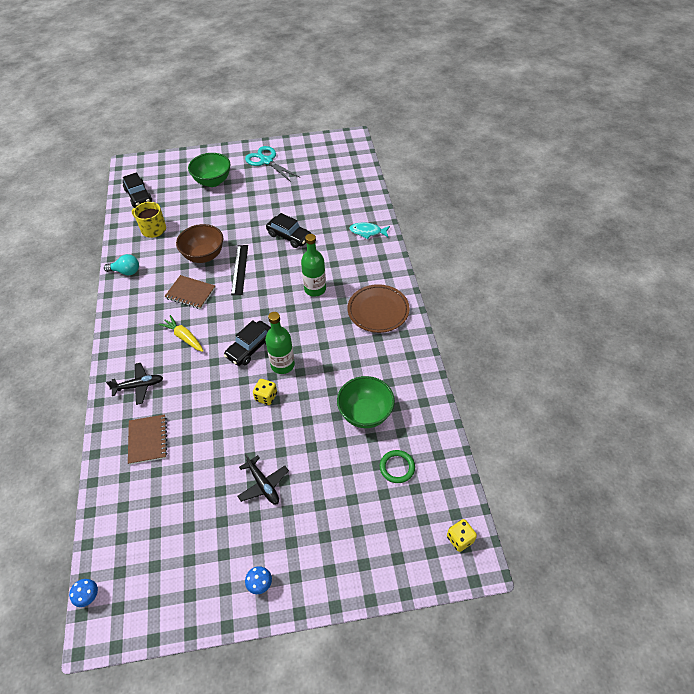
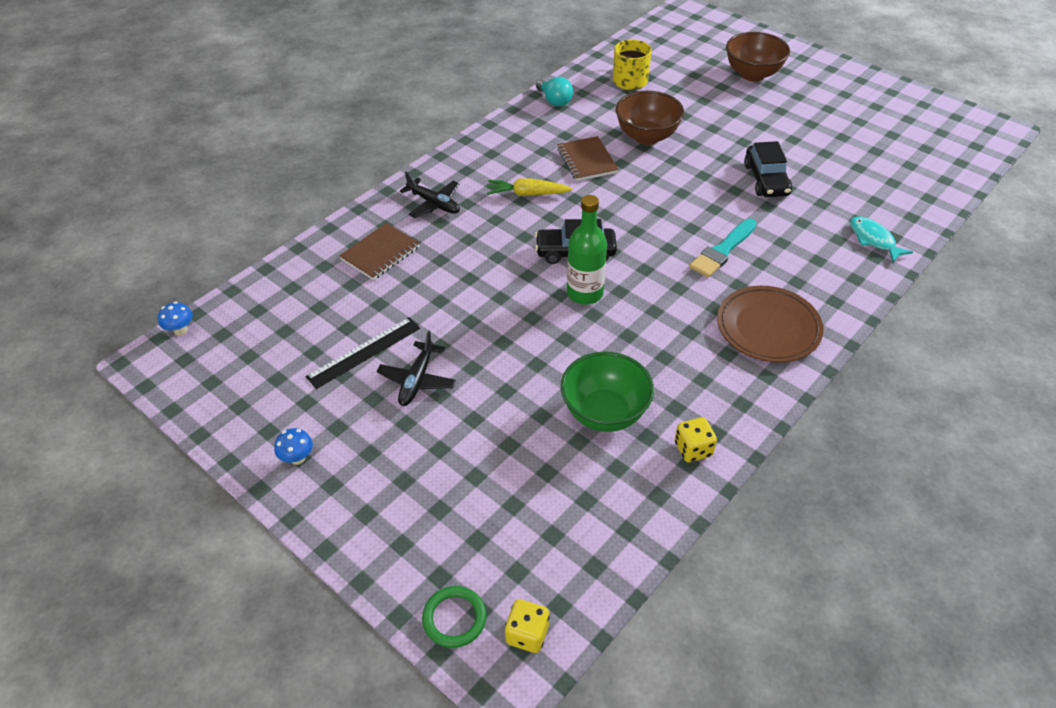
camera: 50 degrees right, 5 degrees down
(138, 196) = (656, 43): black car -> none
(184, 337) = (527, 194): yellow carrot -> yellow carrot turned 90 degrees counterclockwise
(213, 181) = (752, 74): green bowl -> brown bowl
(239, 269) = (666, 174): black ruler -> black ruler (364, 352)
(266, 161) = (845, 90): turquoise scissors -> none
(266, 397) = (528, 307): yellow dice -> yellow dice (693, 449)
(315, 289) = (722, 251): green bottle -> turquoise brush
(397, 467) = (563, 495): green ring -> green ring (454, 618)

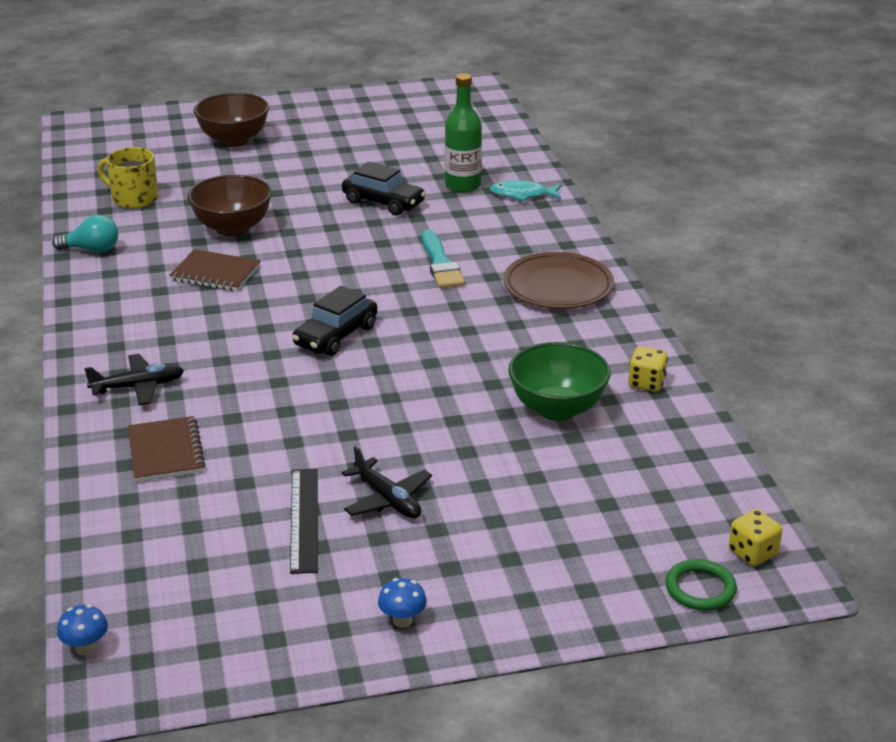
camera: 55 degrees left, 15 degrees down
(527, 194) = (212, 326): yellow carrot -> none
(585, 293) = (398, 355): green bottle -> green bottle (463, 185)

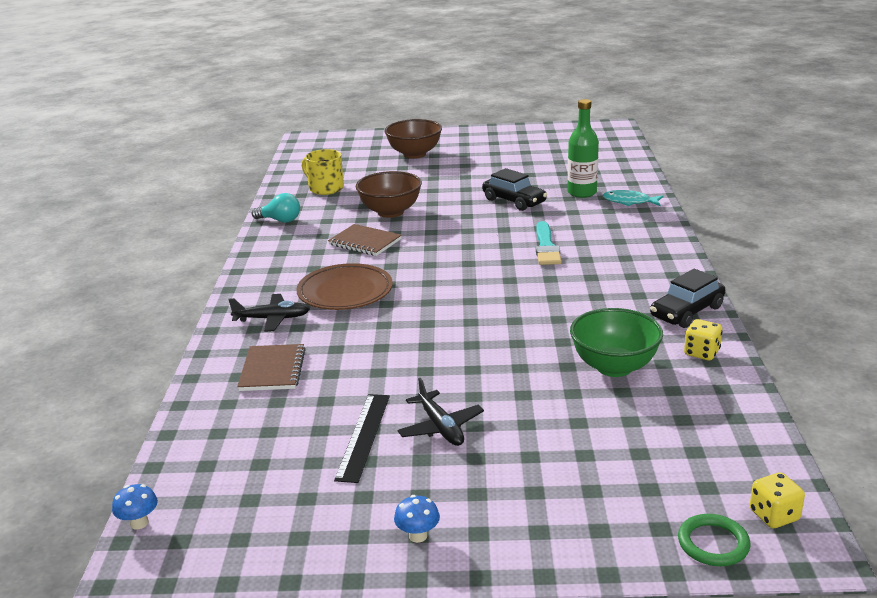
camera: 15 degrees right, 5 degrees down
(336, 336) = (442, 294): black car -> black car (687, 312)
(558, 287) = (641, 270): brown plate -> brown plate (345, 292)

